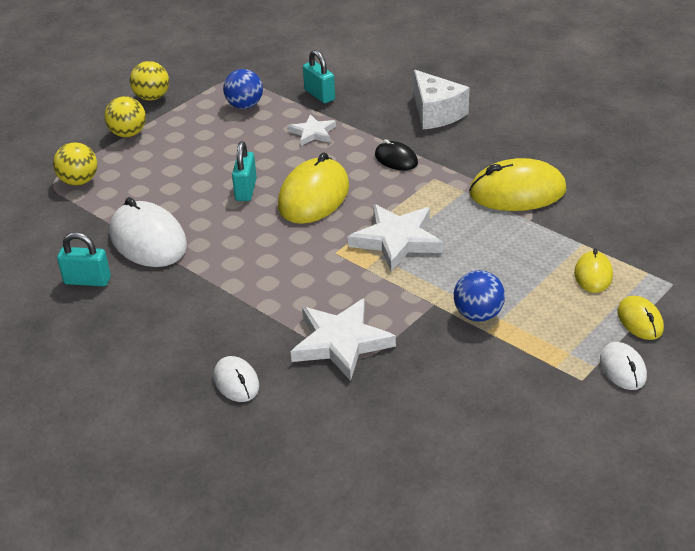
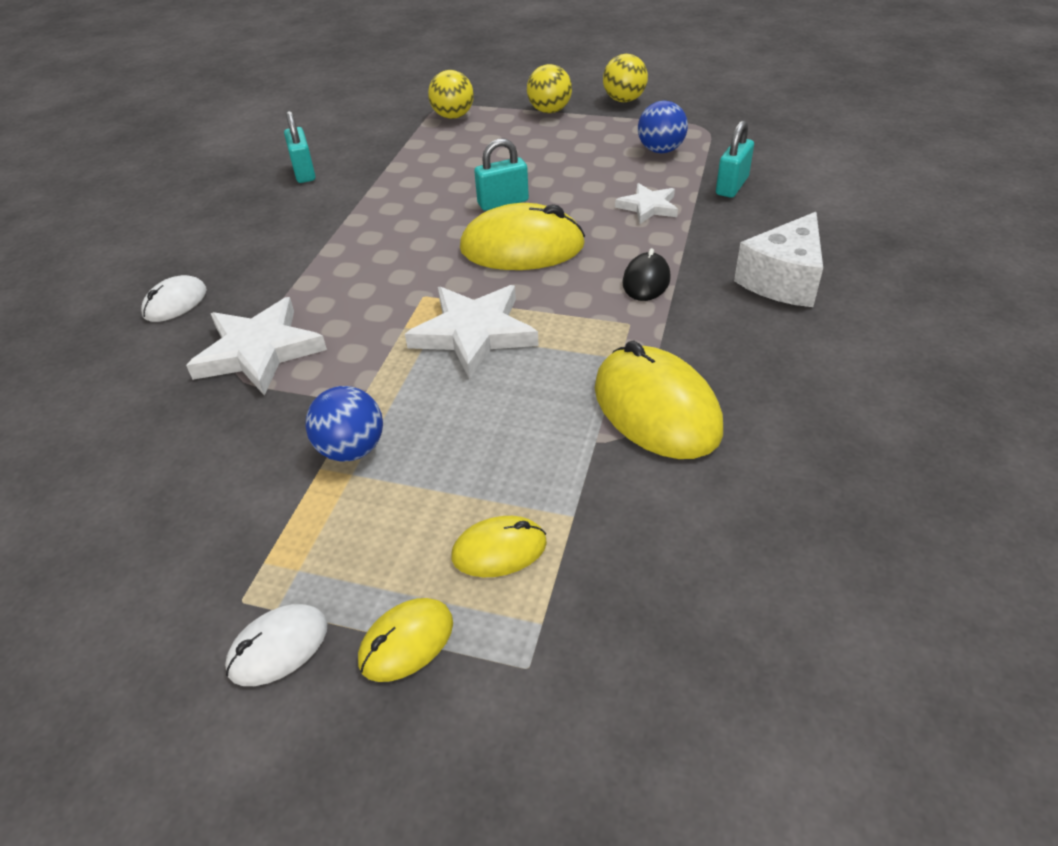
camera: 65 degrees right, 5 degrees up
(148, 240) = (382, 179): white mouse -> none

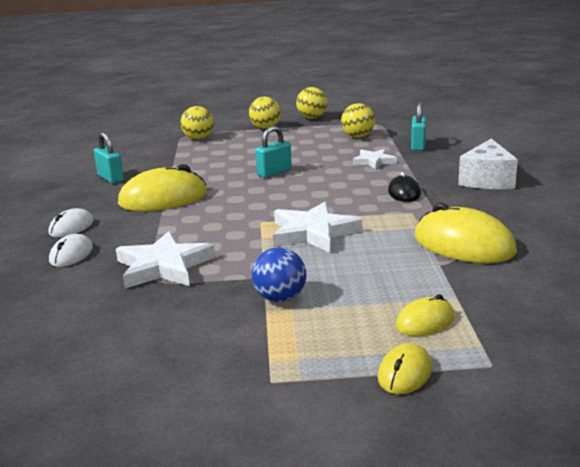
camera: 20 degrees left, 20 degrees down
(278, 647) = (319, 395): white mouse -> white mouse (71, 227)
(522, 247) = (308, 190): yellow mouse -> yellow mouse (163, 198)
(660, 150) = (358, 136): blue ball -> yellow ball

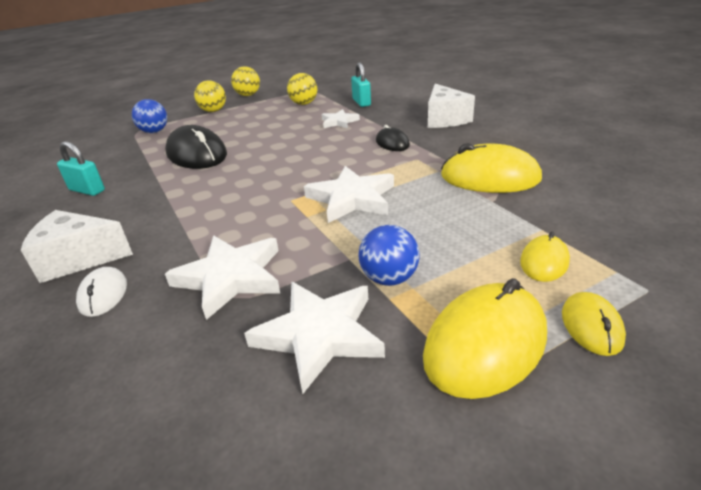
camera: 25 degrees left, 10 degrees up
(71, 227) = (78, 259): white mouse -> white cheese
(163, 198) = (166, 199): yellow mouse -> yellow mouse (485, 344)
(192, 319) = (319, 335): none -> white star
(198, 138) = (154, 132): yellow ball -> blue ball
(217, 166) = (197, 154): none -> black mouse
(274, 172) = (259, 149): turquoise padlock -> none

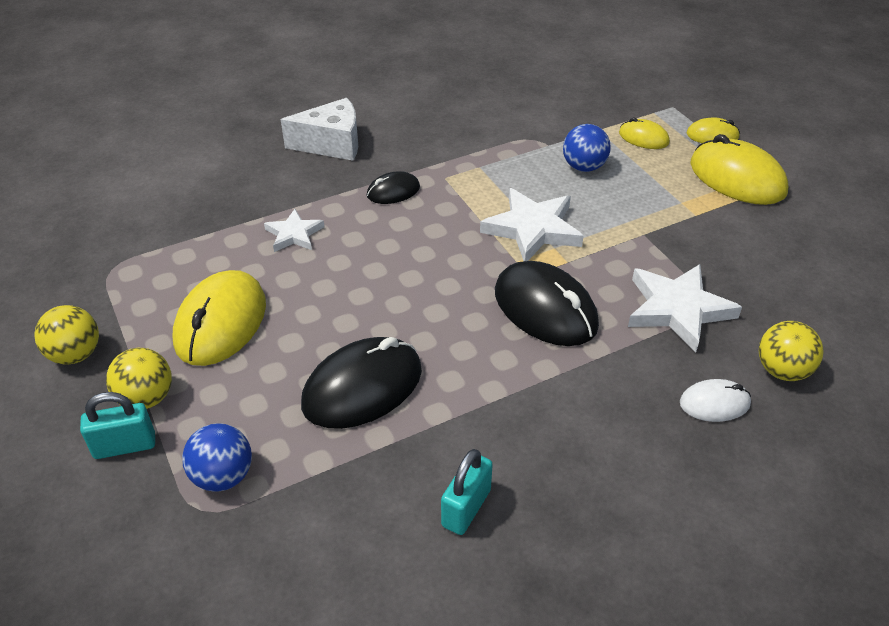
camera: 90 degrees left, 10 degrees up
(78, 259) = (653, 449): white cheese -> none
(249, 208) = (545, 309): none -> black mouse
(304, 104) = (184, 273): yellow ball -> yellow ball (782, 370)
(319, 335) = (743, 251): white star -> none
(361, 102) = (220, 209): turquoise padlock -> turquoise padlock (125, 446)
(389, 278) = (670, 213): blue ball -> blue ball (584, 167)
(489, 177) = (501, 138): yellow mouse -> yellow mouse (221, 322)

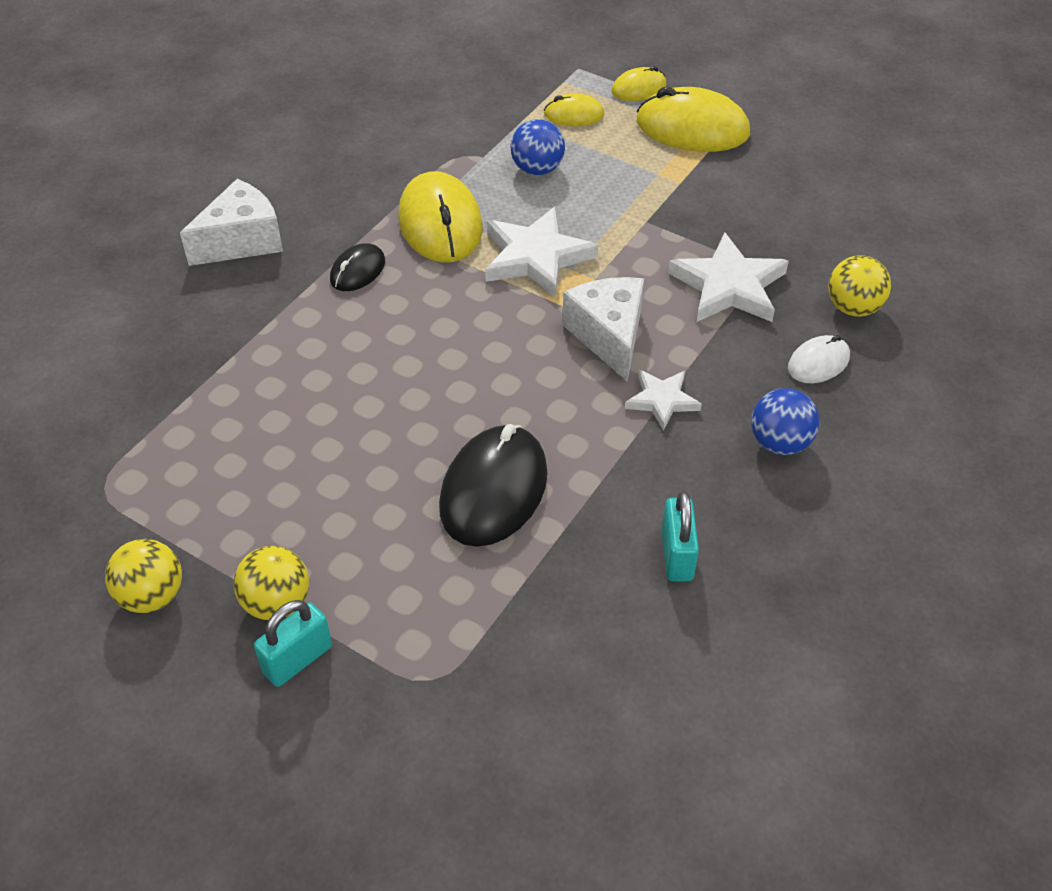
camera: 30 degrees left, 5 degrees up
(221, 322) = (288, 490): yellow mouse -> yellow mouse (440, 223)
(223, 476) = (427, 638): blue ball -> blue ball (780, 443)
(294, 234) = (286, 361): white star -> white star (662, 400)
(545, 309) = (609, 336): black mouse -> white cheese

